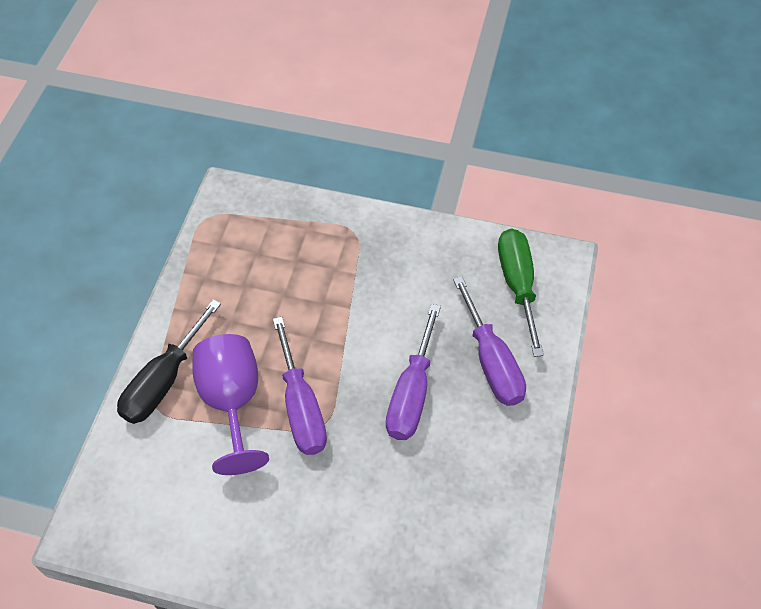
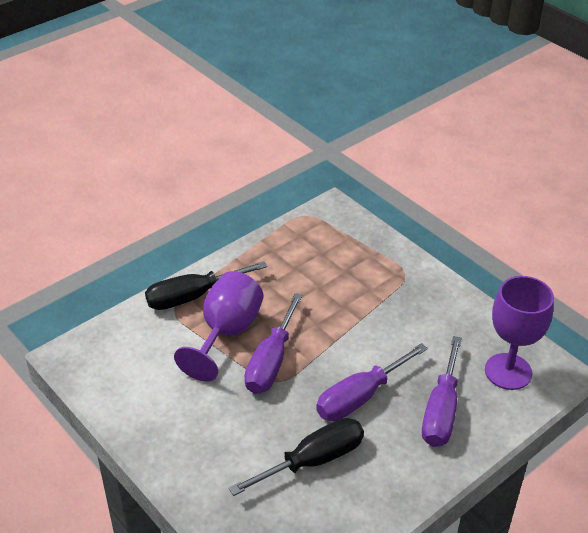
camera: 35 degrees right, 15 degrees down
(420, 488) = (313, 460): none -> black screwdriver
(517, 285) = (508, 371): green screwdriver -> purple goblet

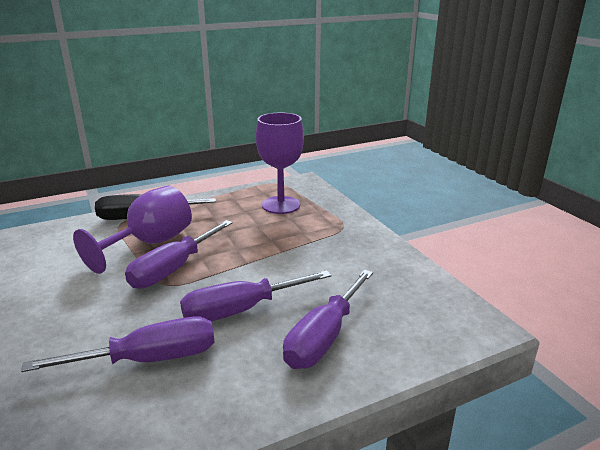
camera: 15 degrees right, 15 degrees down
(313, 460) = (149, 359): black screwdriver -> purple screwdriver
(508, 371) = (418, 314): purple goblet -> purple goblet (281, 205)

